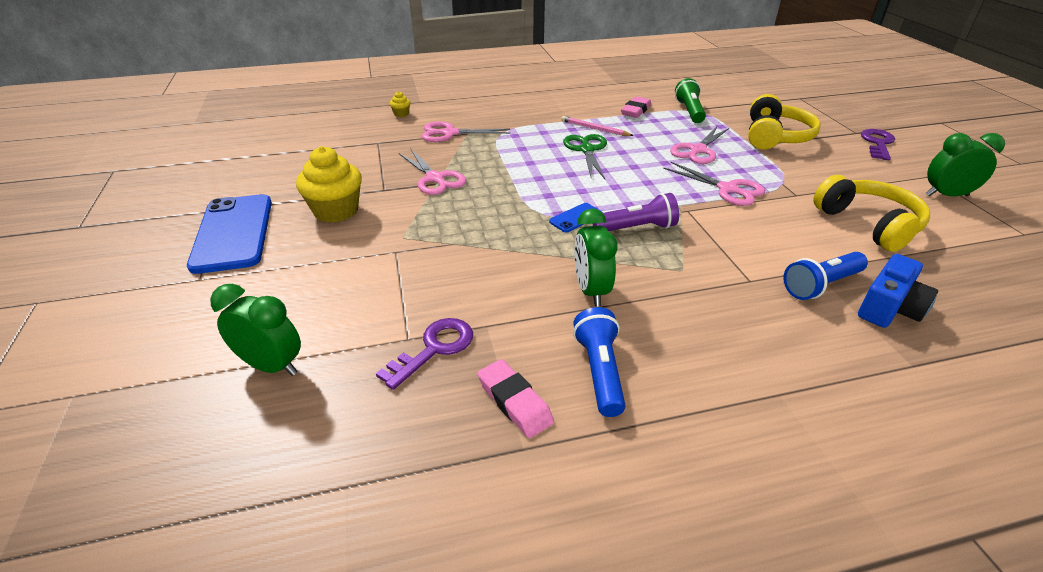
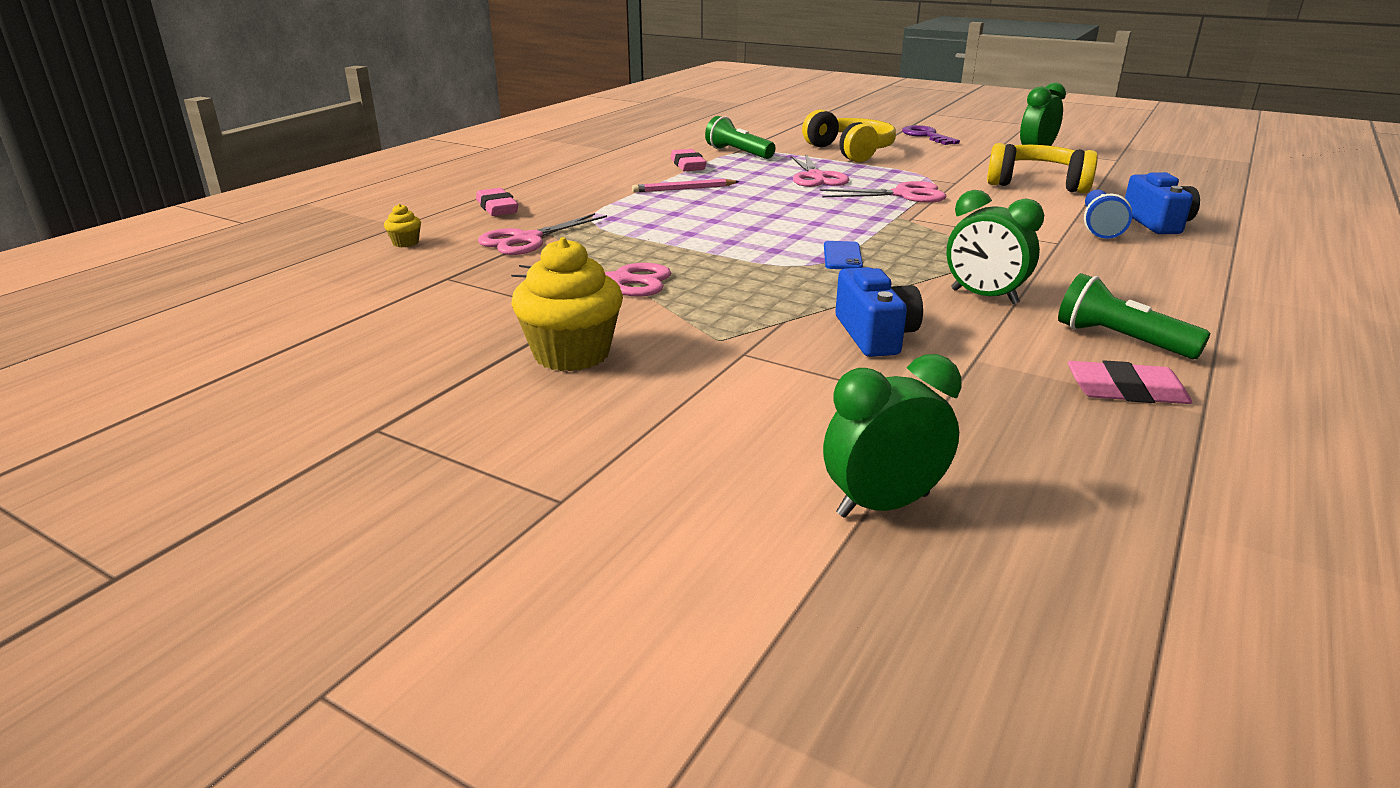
camera: 45 degrees left, 10 degrees down
(233, 233) = (477, 437): blue phone -> none
(434, 349) = (982, 398): purple key -> none
(473, 278) = (875, 335): none -> blue camera
(477, 106) = (497, 208): none -> pink eraser
(586, 150) = (719, 206): green scissors -> none
(599, 371) = (1120, 340): blue flashlight -> green flashlight
(636, 228) = (907, 243): purple flashlight -> none

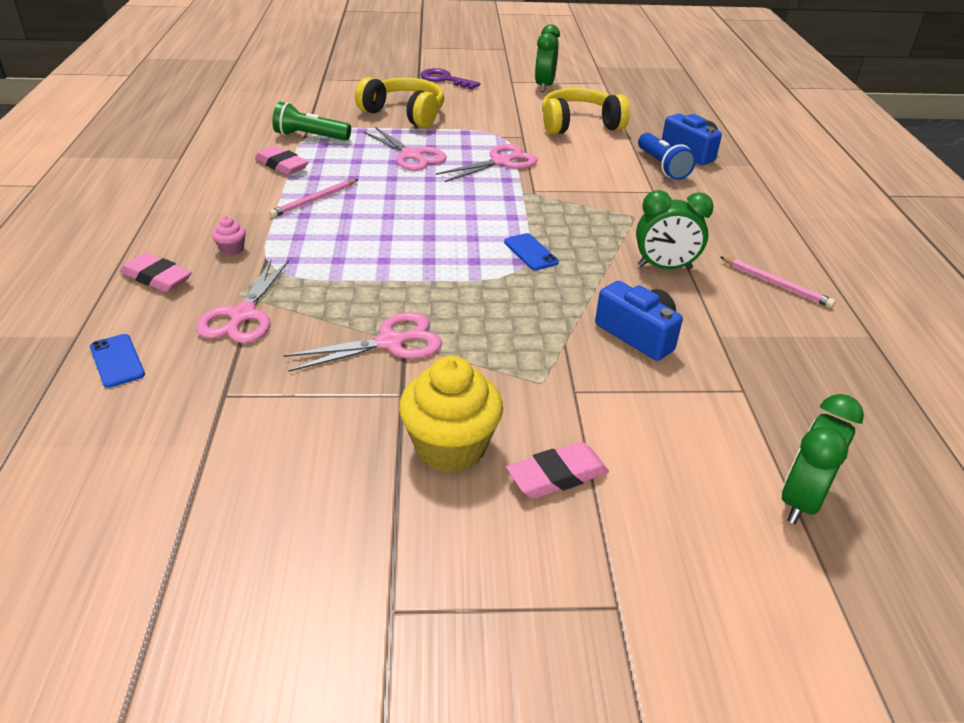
camera: 35 degrees left, 10 degrees up
(405, 243) = (117, 361): yellow cupcake -> blue phone
(575, 203) = (232, 249): none -> pink cupcake
(1120, 340) = (776, 284): green flashlight -> pink pencil
(1126, 391) = (821, 333): pink eraser -> pink eraser (557, 476)

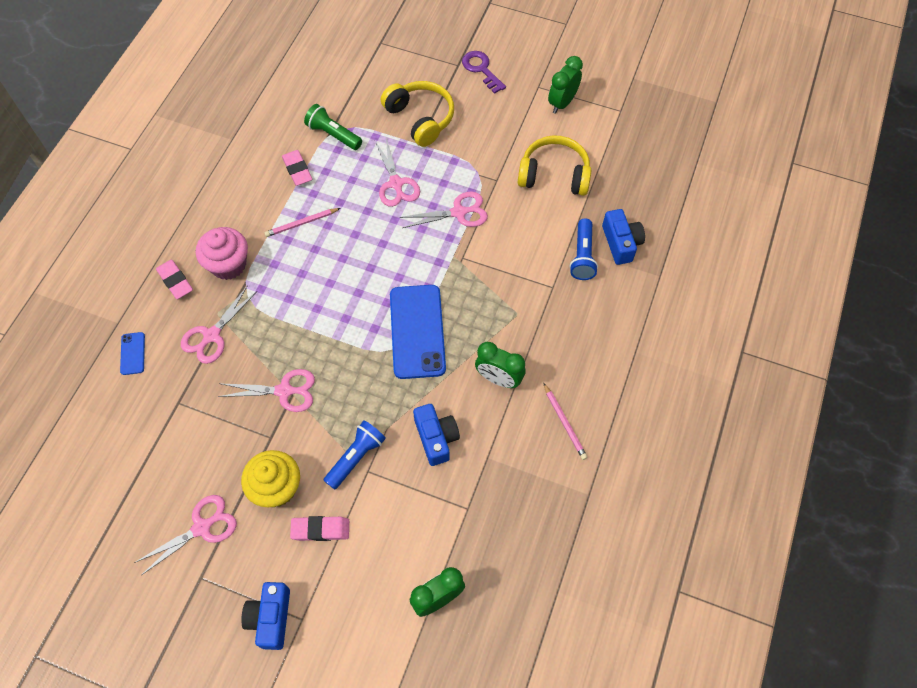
camera: 25 degrees right, 25 degrees up
(232, 249) = (228, 265): pink cupcake -> pink cupcake, size x2.27
(352, 536) = (202, 527): none -> pink scissors
(530, 252) = (417, 331): blue phone -> blue phone, size x2.28
(546, 381) = (356, 457): none -> blue flashlight
(562, 625) = (271, 618): none -> blue camera

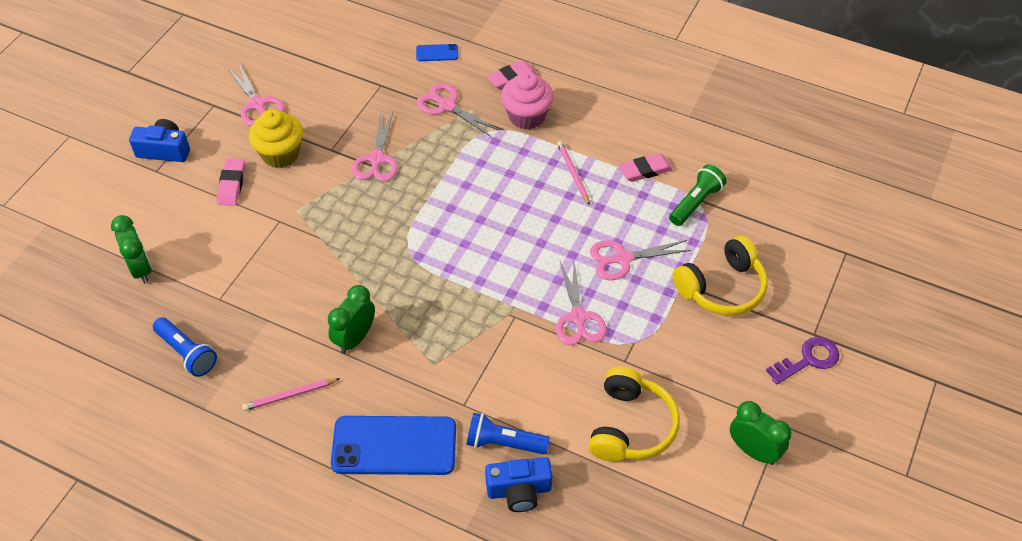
camera: 95 degrees right, 10 degrees down
(356, 457) = (295, 212): blue flashlight -> blue flashlight (187, 353)
(417, 331) = (425, 268): blue phone -> blue phone (394, 446)
(436, 438) = (300, 277): blue camera -> none

